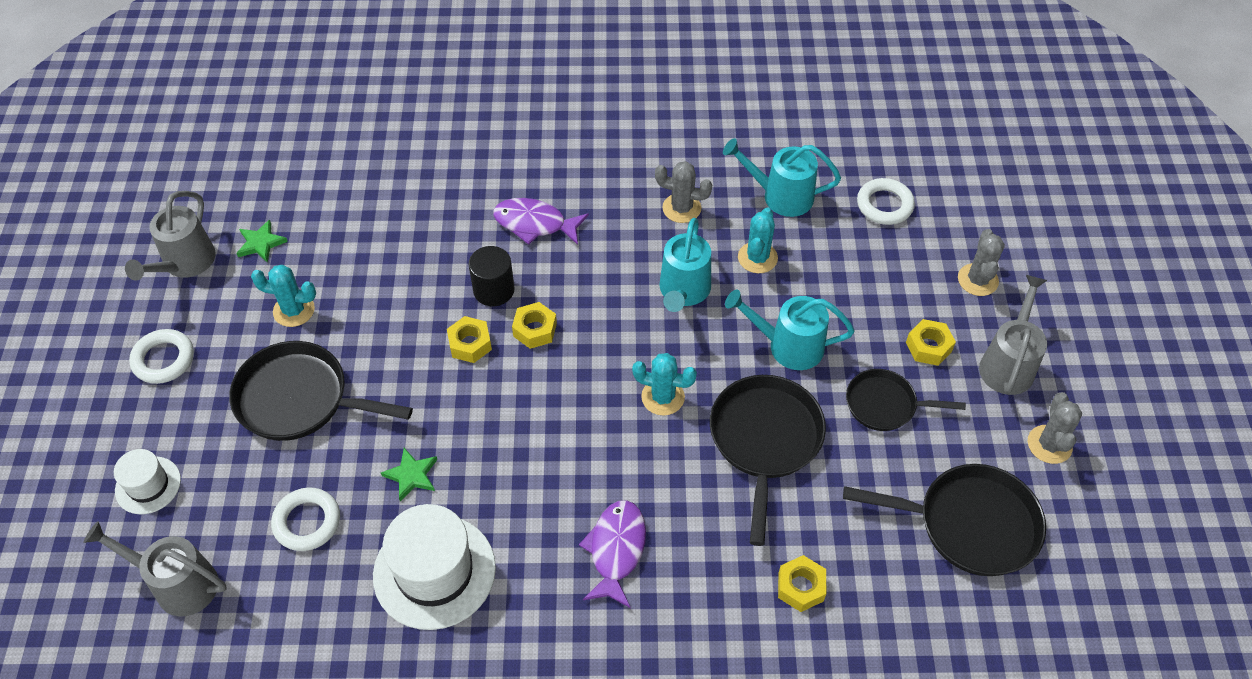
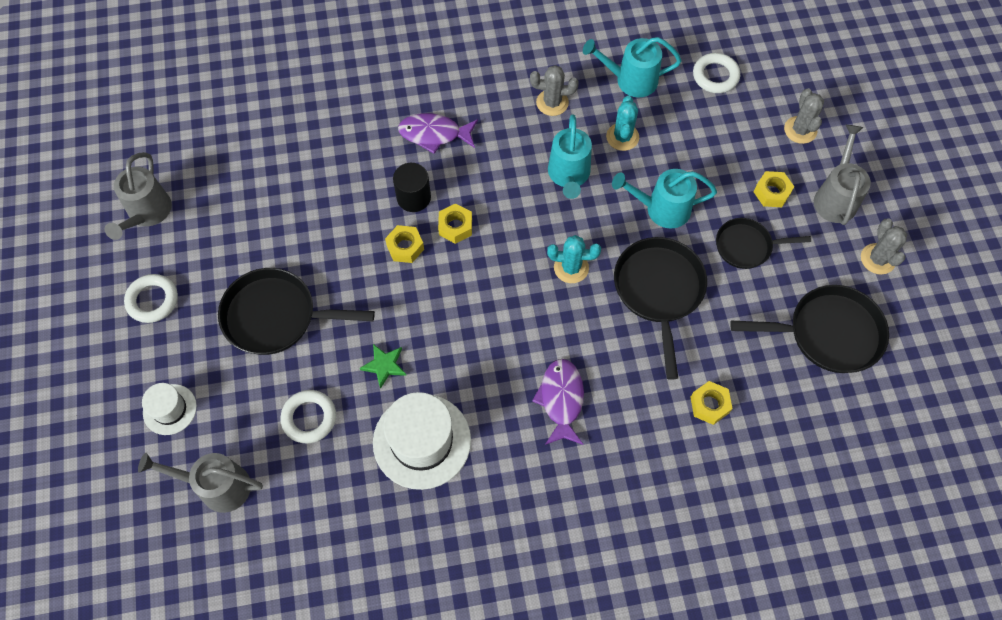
camera: 10 degrees left, 10 degrees up
(261, 243) = (207, 185): green star -> none
(294, 310) = (251, 240): turquoise cactus -> none

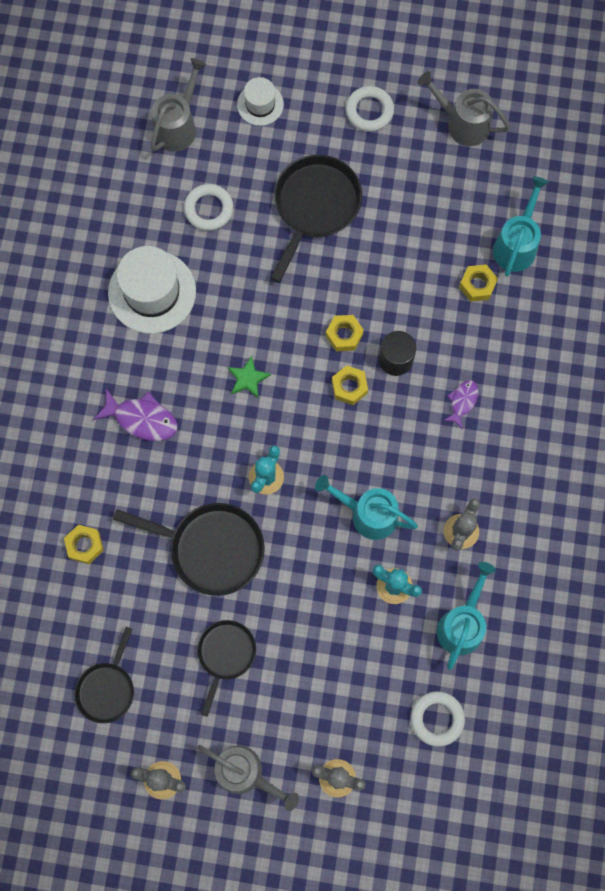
camera: 110 degrees right, 10 degrees up
(384, 365) = (232, 282): green star -> green star (248, 378)
(434, 134) = (462, 401): purple fish -> purple fish, size x0.61
(661, 209) = (297, 589): turquoise watering can -> turquoise watering can (516, 244)
(771, 193) = (274, 709): yellow nut -> yellow nut (477, 285)
(828, 333) = (107, 689): black pan -> black pan, size x0.62

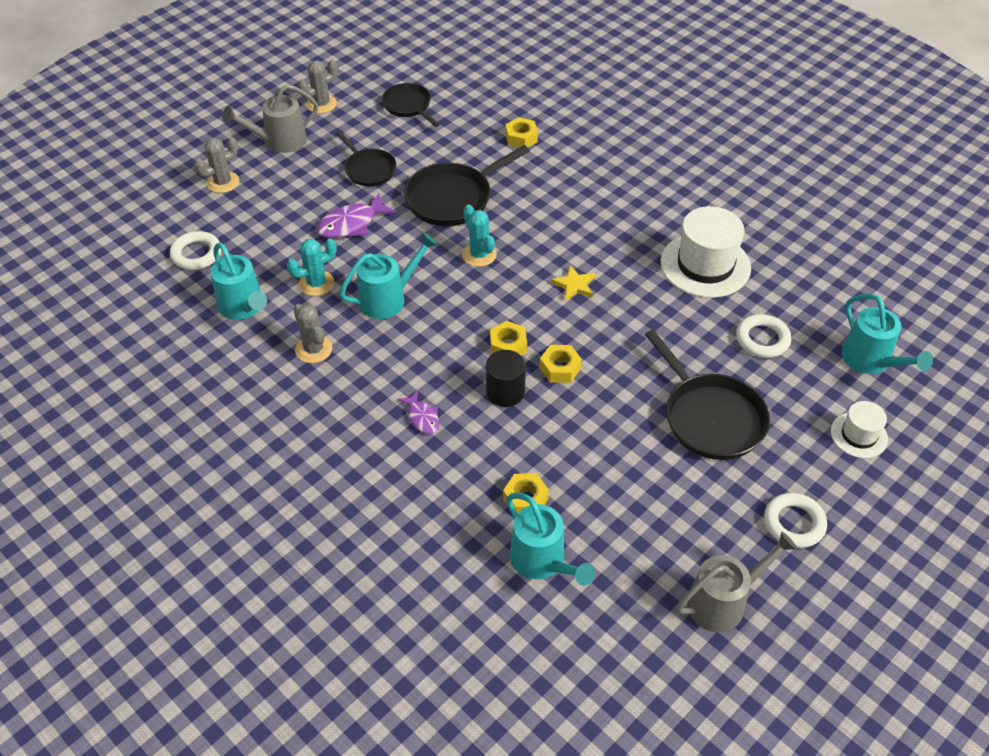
camera: 125 degrees right, 25 degrees down
(142, 419) = (594, 209): purple fish -> purple fish (351, 224)
(178, 125) = (871, 361): grey watering can -> turquoise watering can
(248, 378) = (574, 285): green star -> yellow star

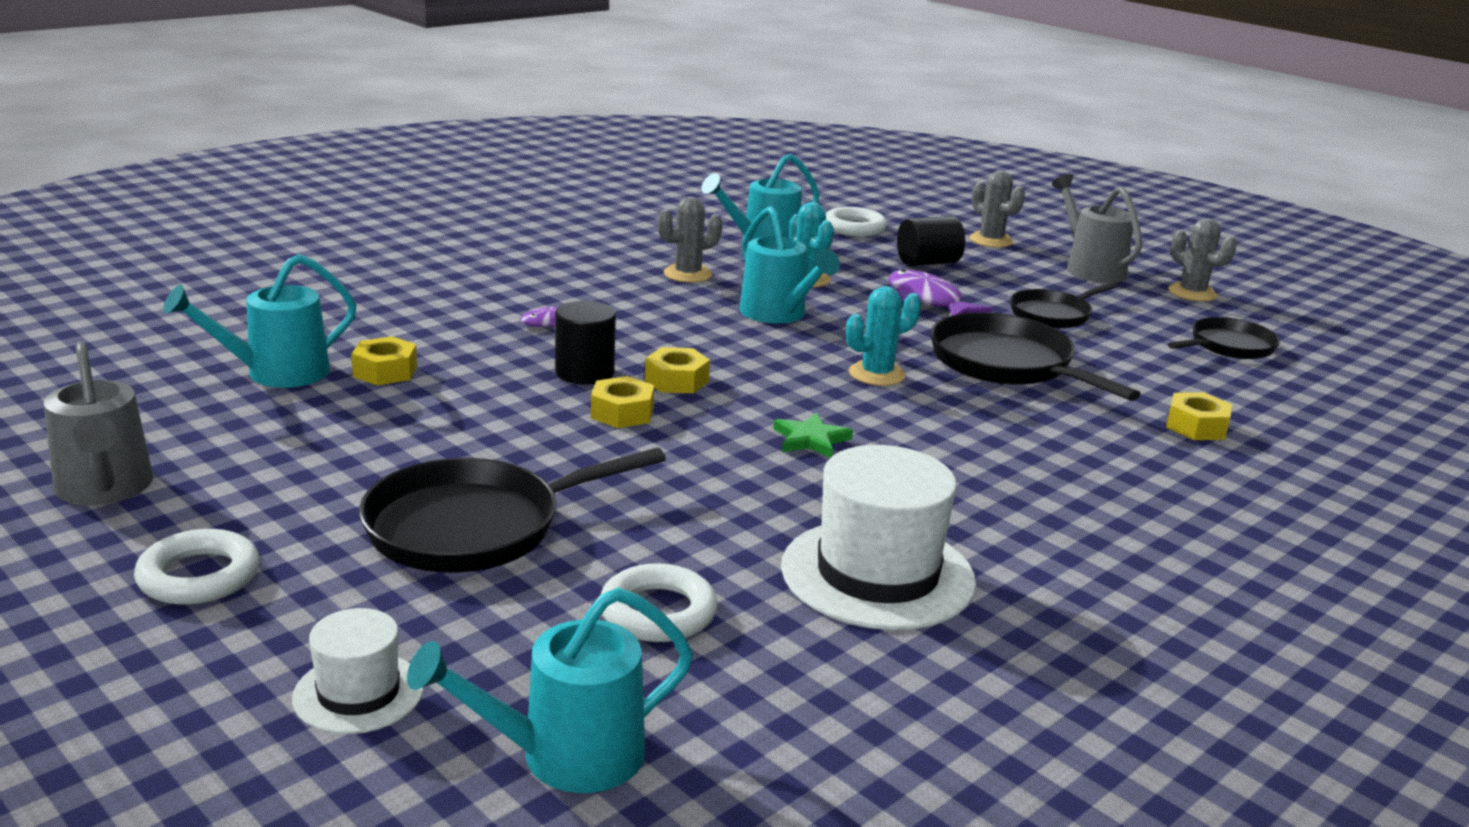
camera: 90 degrees right, 25 degrees down
(275, 219) = (928, 263): none -> black cylinder
(574, 285) = (811, 440): yellow star -> green star

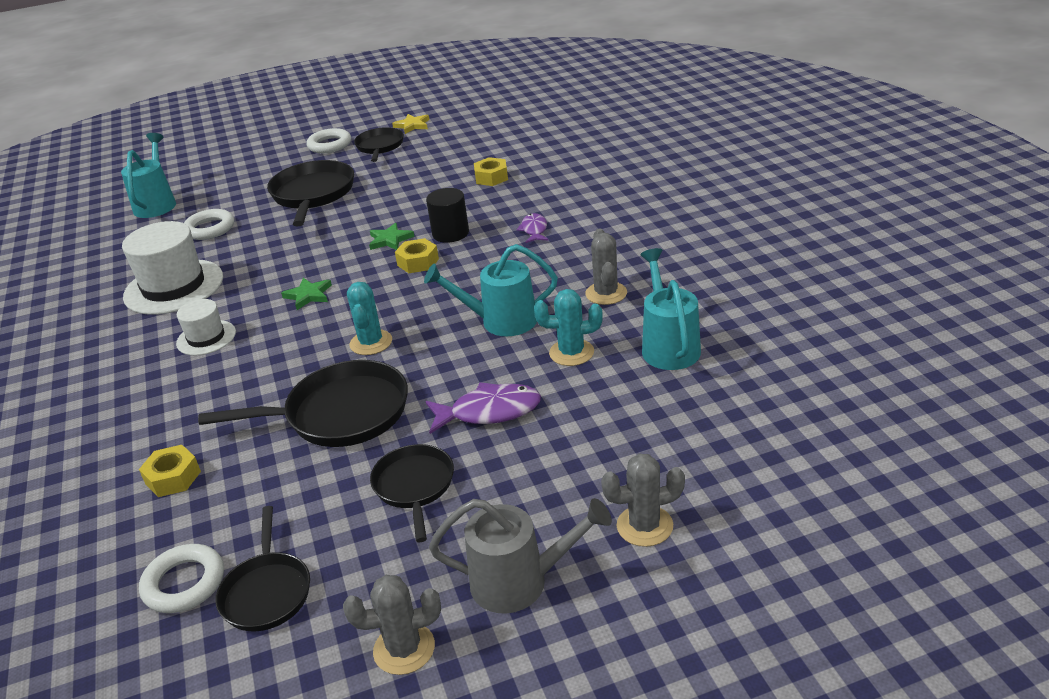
camera: 120 degrees right, 10 degrees up
(105, 490) = (412, 125): grey watering can -> yellow star
(225, 504) = (380, 146): none -> black pan
(275, 374) = (506, 152): turquoise watering can -> none
(358, 693) = (229, 172): white hat -> white hat (206, 338)
(622, 413) = (390, 240): yellow nut -> green star
(854, 228) = (713, 421): white ring -> white ring (184, 583)
(928, 263) = (586, 444): black cylinder -> none

